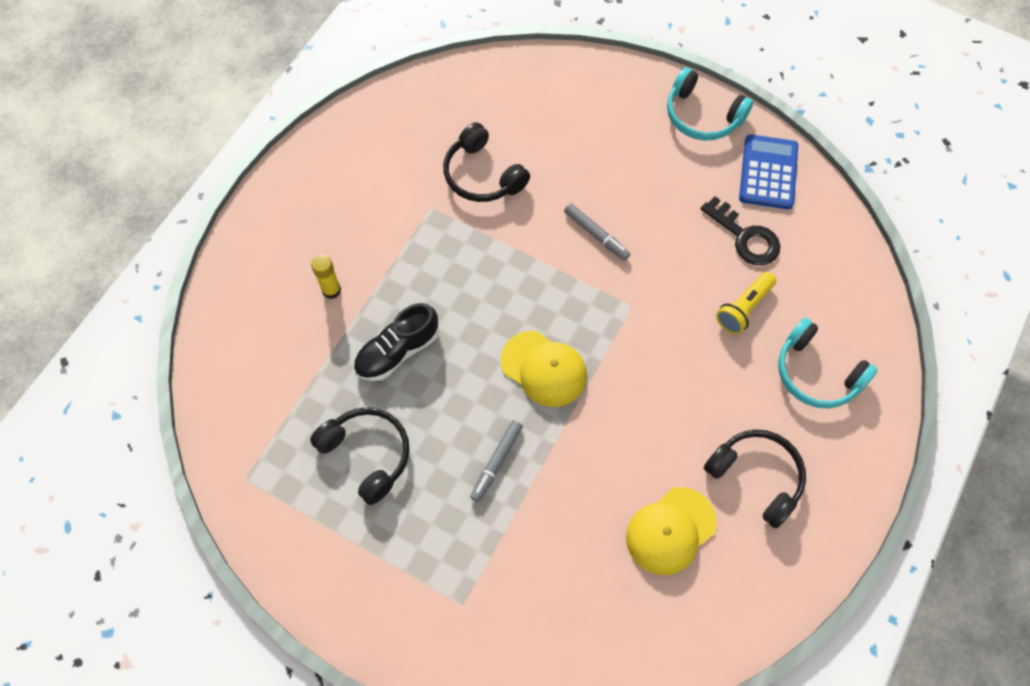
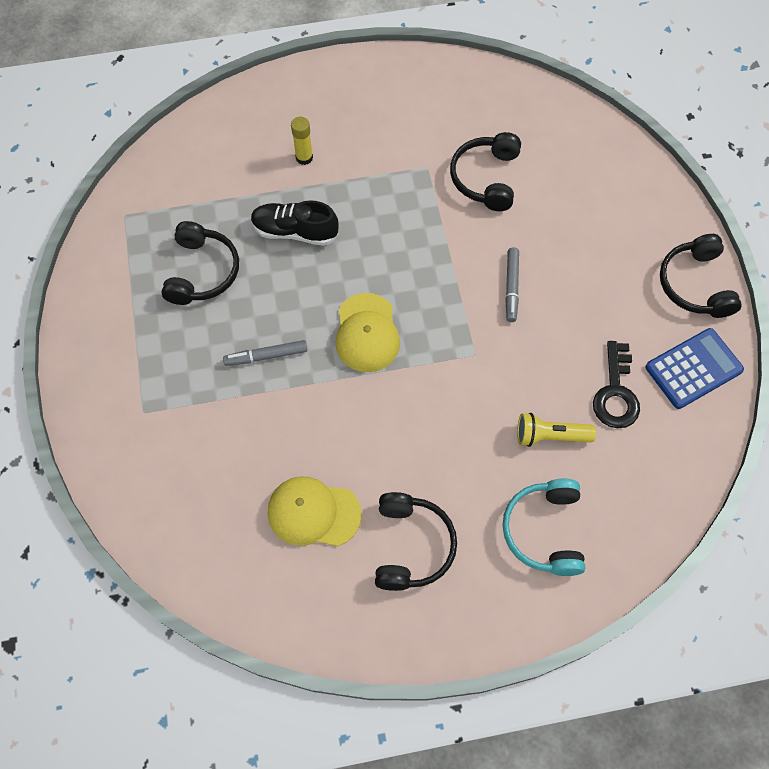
camera: 50 degrees right, 0 degrees up
(702, 116) = (695, 284): turquoise headphones -> black headphones

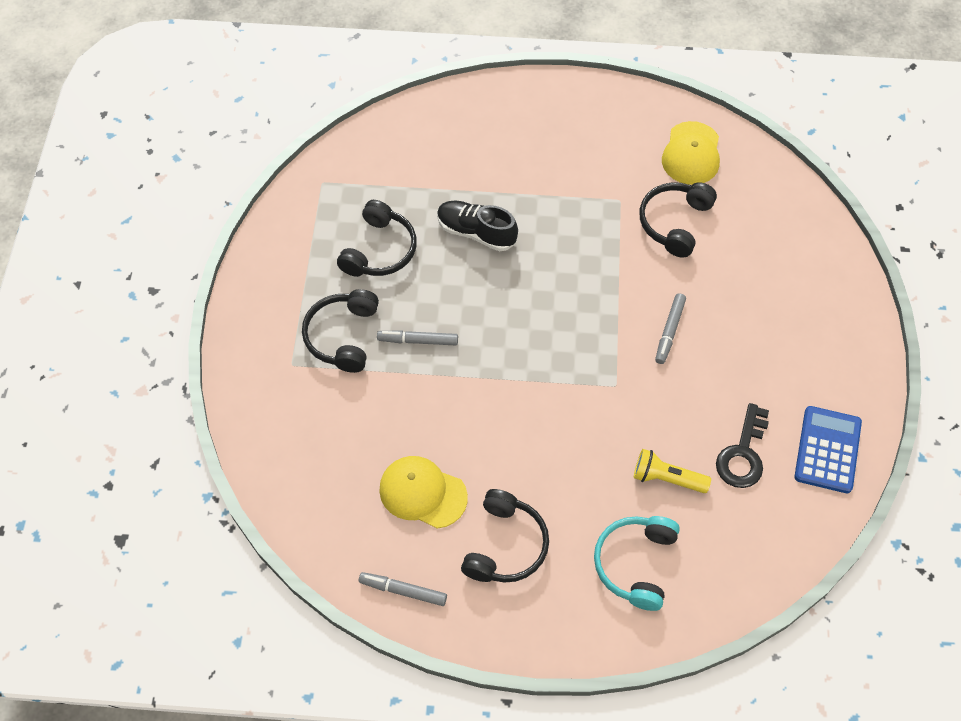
camera: 15 degrees right, 5 degrees down
(304, 158) = (504, 165): yellow glue stick -> none
(321, 621) = (403, 591): none -> grey marker
(367, 333) = (518, 342): yellow cap -> yellow cap (691, 154)
(693, 369) = (827, 450): blue calculator -> blue calculator turned 60 degrees counterclockwise
(695, 284) = (853, 370): black headphones -> black headphones (342, 336)

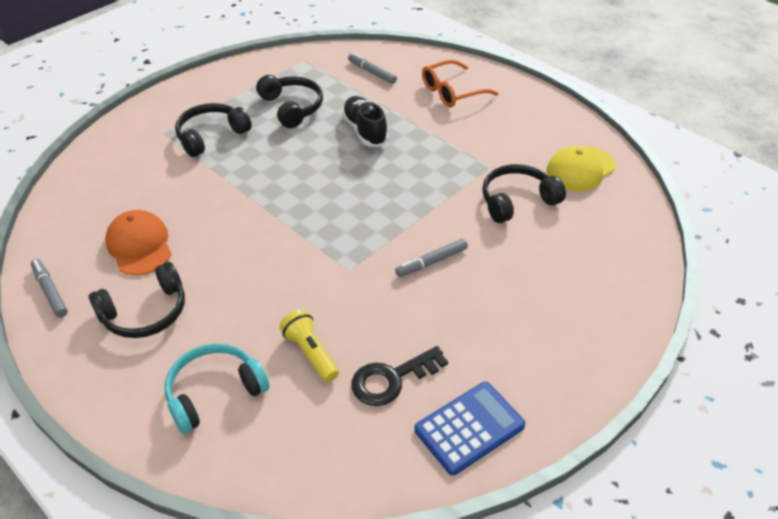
camera: 40 degrees right, 15 degrees down
(380, 250) = (292, 107): black headphones -> black headphones turned 90 degrees counterclockwise
(418, 341) = (251, 164): grey marker -> grey marker (371, 72)
(422, 493) = (139, 245): yellow cap -> orange cap
(505, 132) = (452, 91): none -> orange glasses

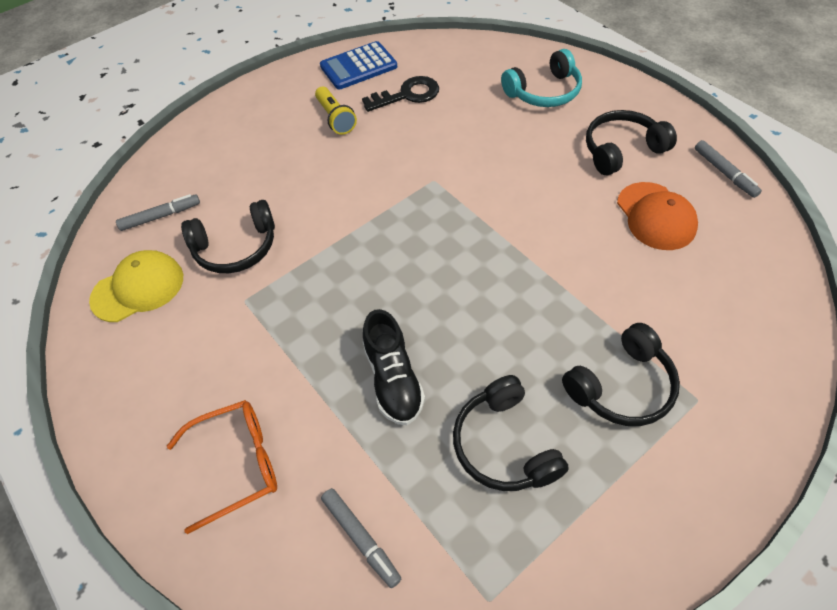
camera: 170 degrees left, 10 degrees up
(310, 353) = (470, 114): yellow flashlight -> yellow flashlight (335, 118)
(431, 262) = (351, 183): grey marker -> grey marker (161, 216)

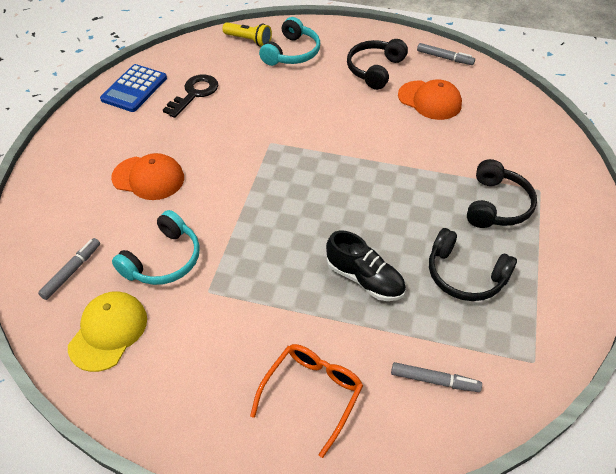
camera: 40 degrees left, 5 degrees down
(236, 248) = (163, 260): black headphones -> turquoise headphones
(293, 161) = (148, 178): none -> orange cap
(335, 118) = (153, 133): yellow flashlight -> yellow flashlight (249, 40)

